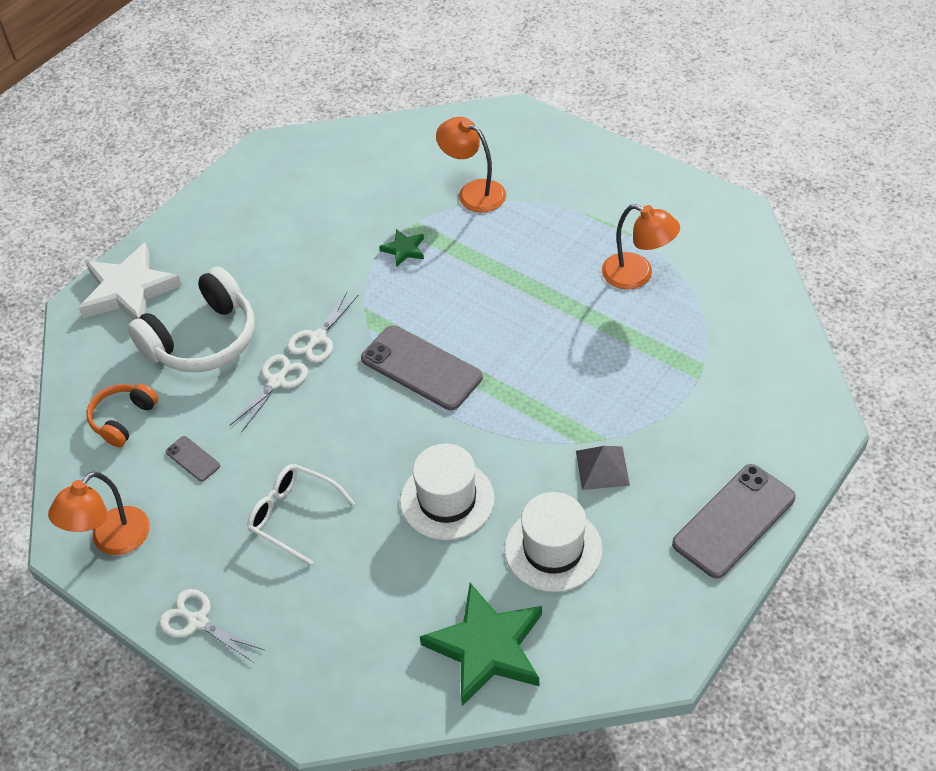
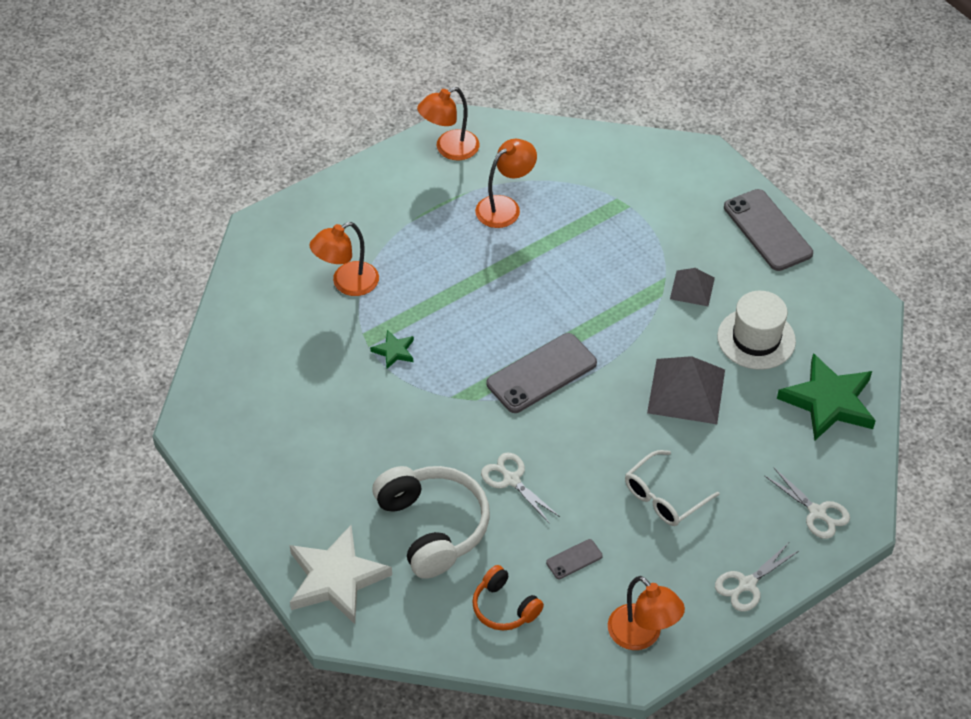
camera: 75 degrees left, 0 degrees up
(318, 338) = (473, 439): white scissors -> white scissors (817, 512)
(447, 500) = (686, 391): white hat -> grey pyramid
(693, 209) = (449, 149): none -> orange lamp

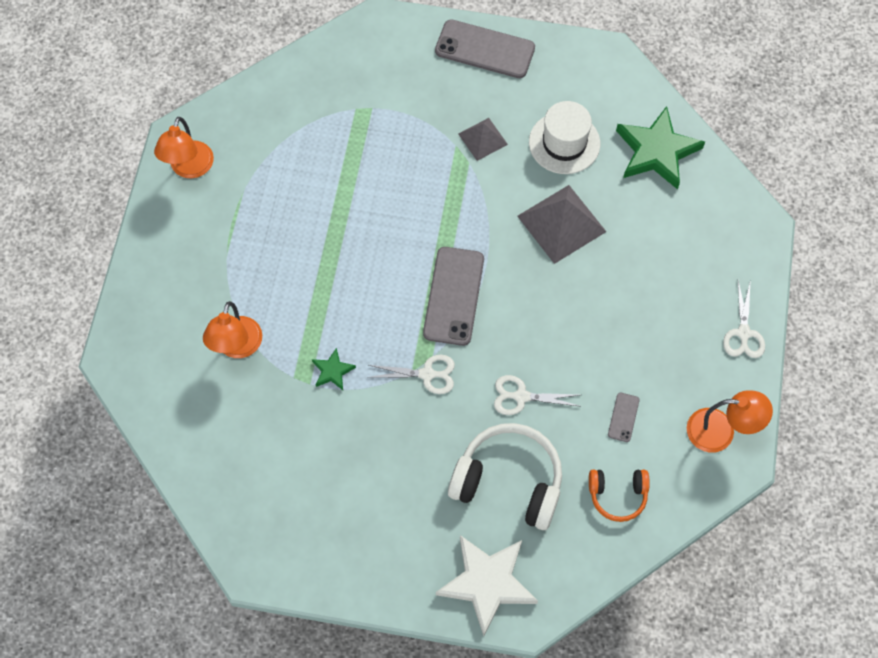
camera: 45 degrees left, 15 degrees up
(505, 207) = (284, 183): orange lamp -> none
(664, 497) = (630, 317): white glasses -> none
(817, 512) = (732, 241): white scissors -> white scissors (427, 374)

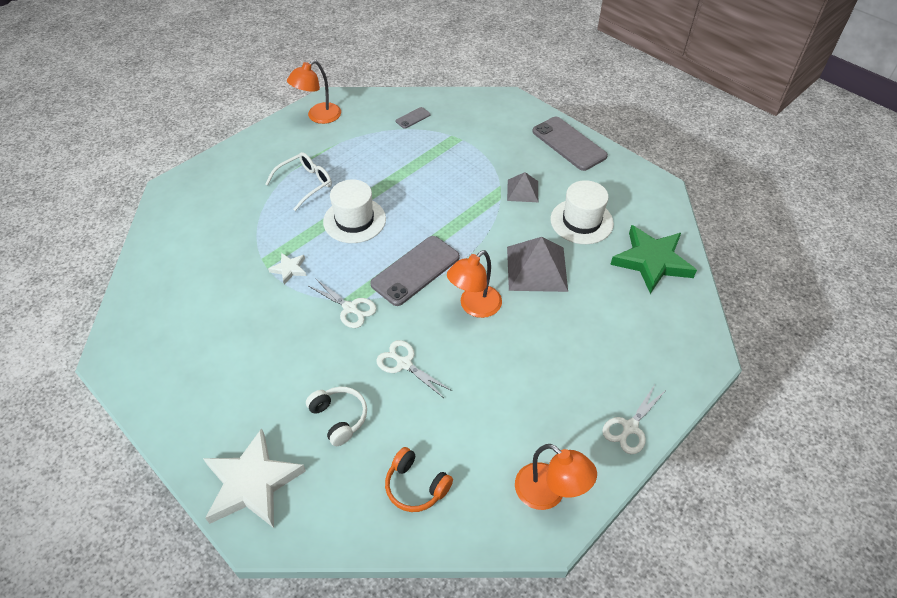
camera: 35 degrees right, 15 degrees down
(237, 347) = (245, 221): orange lamp -> orange lamp (474, 307)
(256, 264) = (305, 184): none -> white glasses
(332, 371) = (289, 269): green star -> white star
(347, 276) = (354, 220): none -> white hat
(508, 481) = (339, 418): white headphones -> white headphones, size x0.55
(623, 417) = (472, 428): grey phone -> grey phone (413, 118)

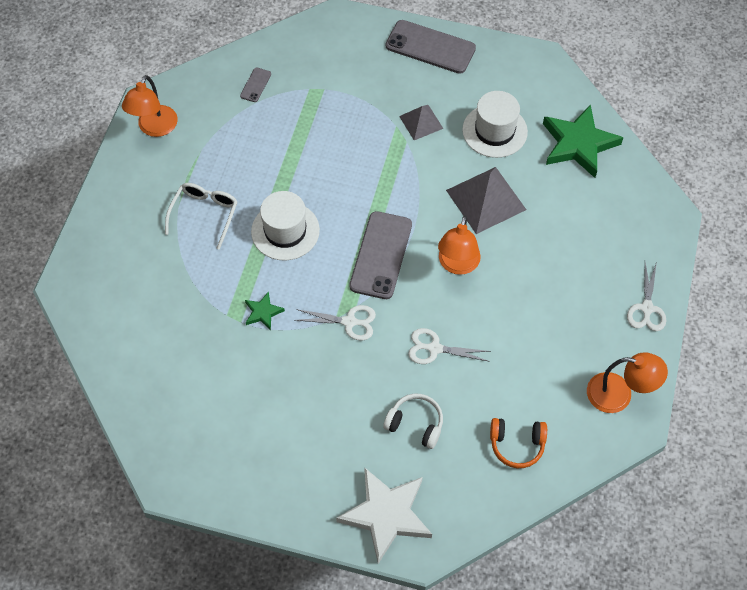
camera: 30 degrees left, 10 degrees up
(289, 269) = (263, 312): white star -> green star

